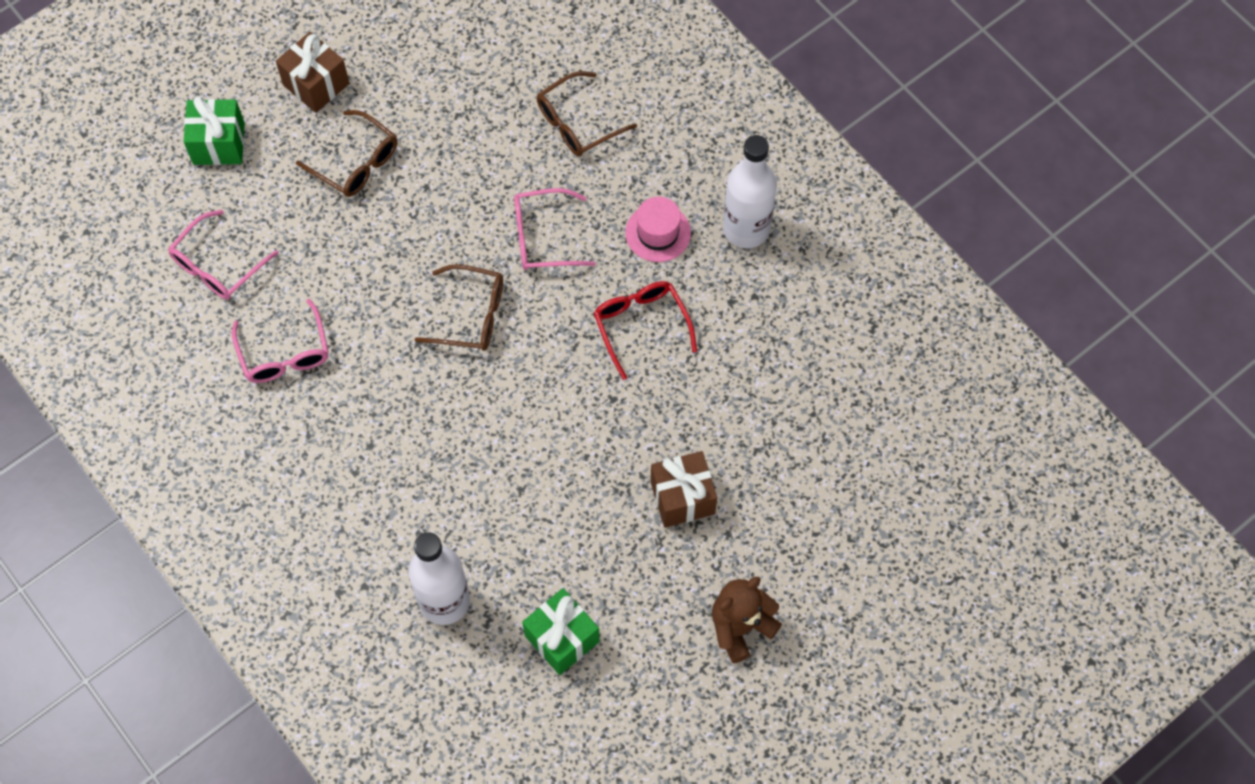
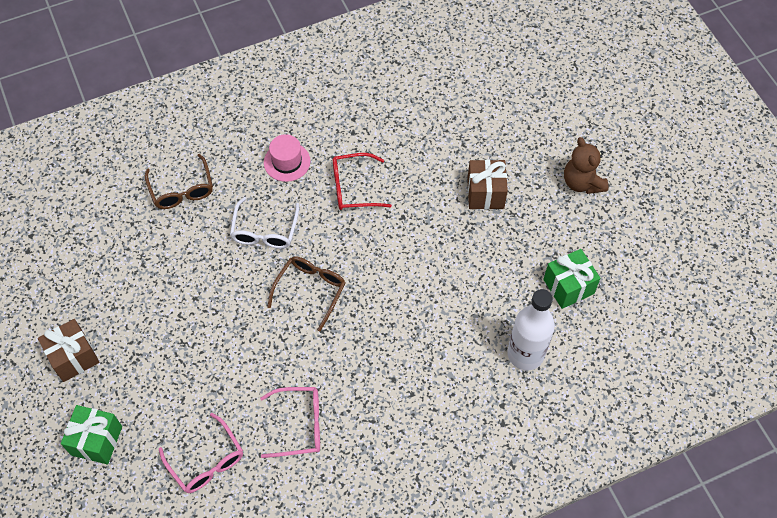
camera: 75 degrees left, 5 degrees down
(356, 163) = (155, 342): brown glasses -> none
(543, 237) = (265, 231): pink glasses -> white glasses
(746, 229) = (302, 111): white bottle -> none

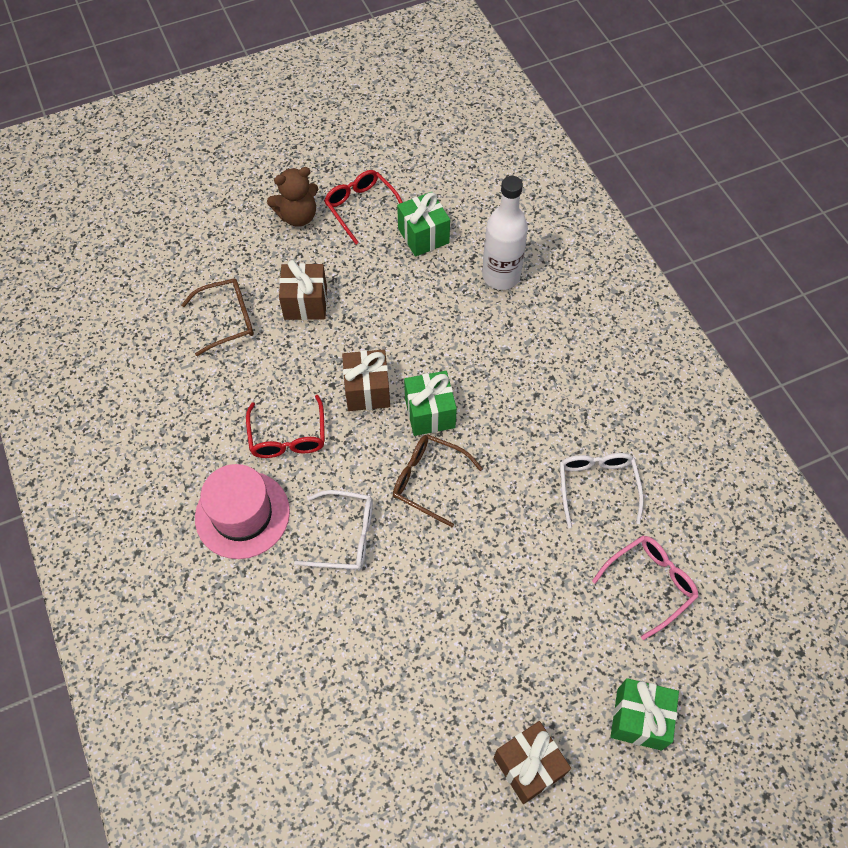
camera: 90 degrees left, 0 degrees up
(182, 190) = (275, 646): brown glasses -> brown glasses (227, 320)
(287, 162) = (242, 514): pink hat -> pink hat, size x1.55
(299, 425) = (597, 486): pink glasses -> white glasses
(374, 291) = (430, 413): none -> green gift
(397, 243) = (367, 390): none -> brown gift
(597, 233) = (361, 208): none -> red glasses

